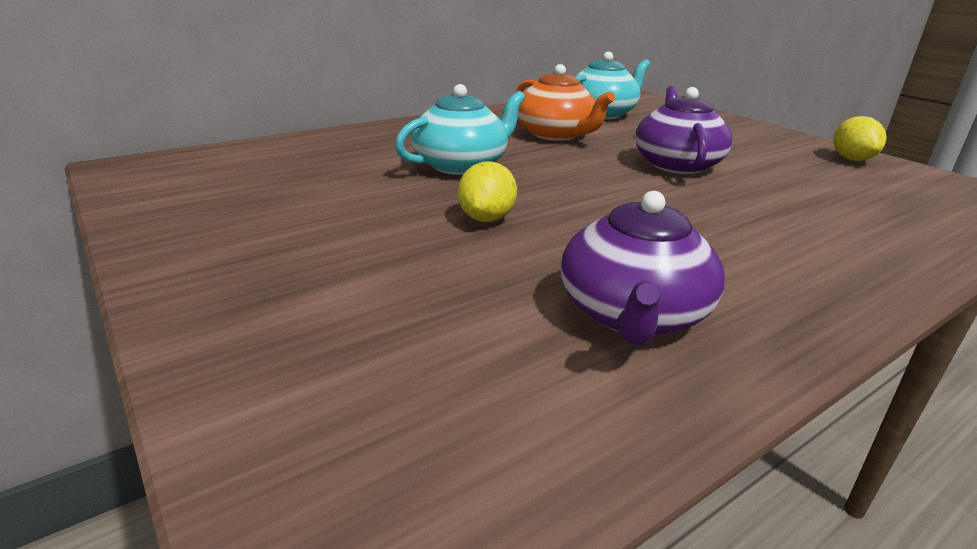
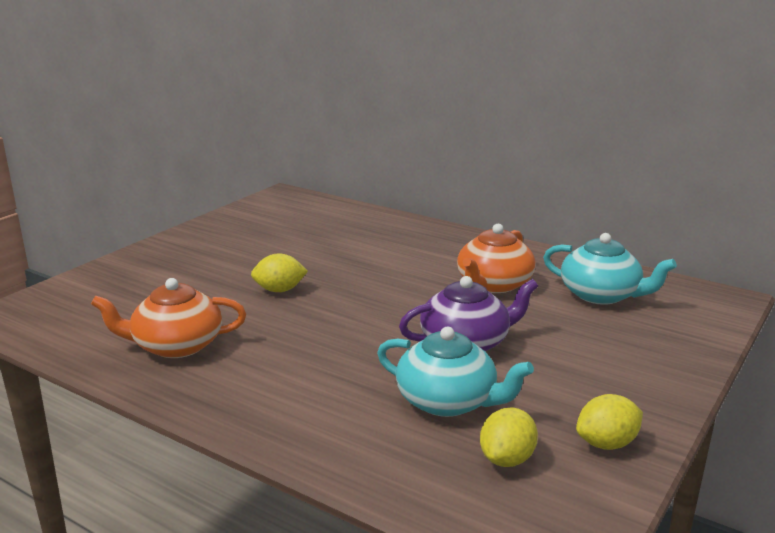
camera: 70 degrees right, 5 degrees down
(461, 165) = (372, 266): turquoise teapot -> turquoise teapot (448, 401)
(632, 314) = (176, 345): purple teapot -> orange teapot
(889, 189) = (507, 459): none -> yellow lemon

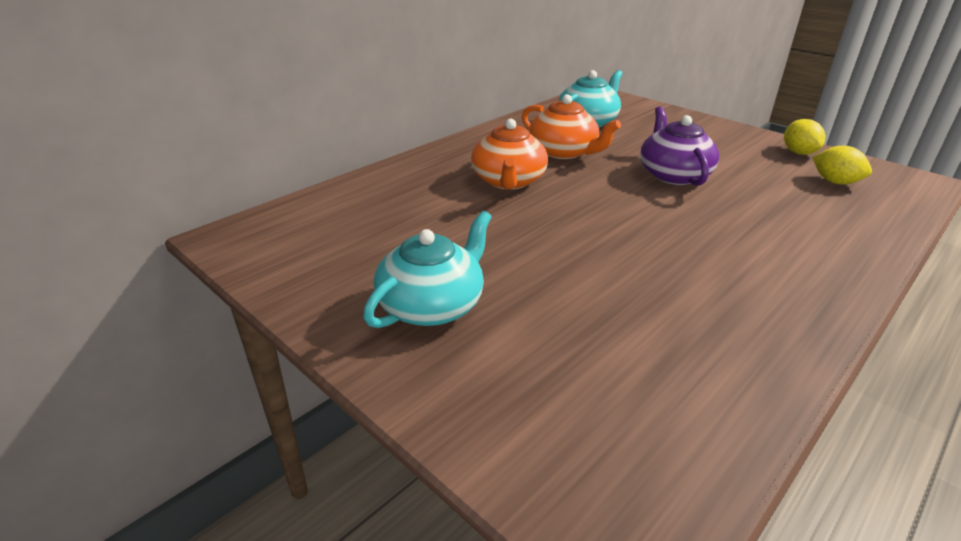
camera: 80 degrees left, 10 degrees up
(176, 345) = (710, 328): orange teapot -> orange teapot (508, 181)
(279, 290) = (561, 253): yellow lemon -> none
(448, 401) = (769, 191): turquoise teapot -> turquoise teapot (432, 305)

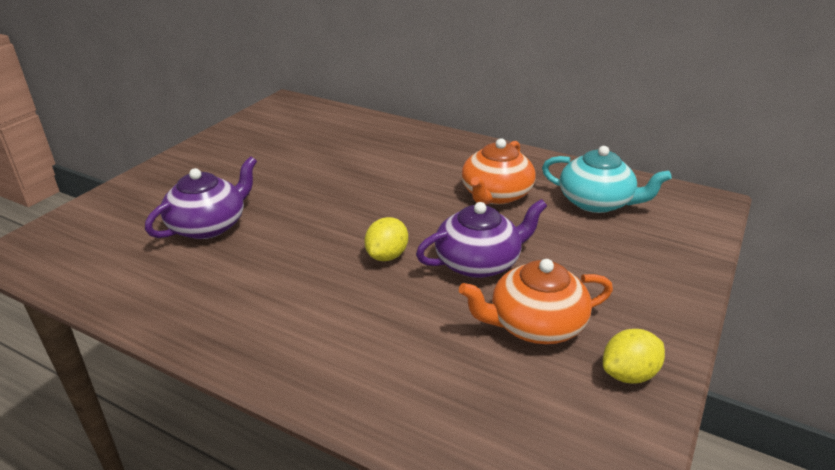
camera: 75 degrees right, 0 degrees up
(432, 305) = (219, 172): turquoise teapot -> none
(508, 181) = (411, 175): orange teapot -> orange teapot (535, 325)
(585, 316) = (209, 225): none -> purple teapot
(835, 182) = (536, 399): yellow lemon -> yellow lemon (387, 256)

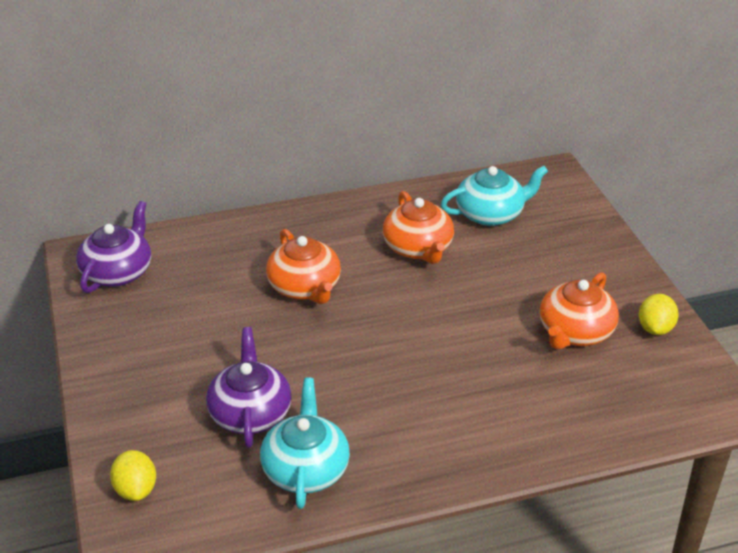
camera: 45 degrees left, 5 degrees up
(172, 279) = (305, 469): none -> turquoise teapot
(373, 177) = (305, 287): none -> orange teapot
(387, 256) = (422, 346): yellow lemon -> yellow lemon (136, 489)
(479, 262) = (486, 311): purple teapot -> purple teapot (118, 272)

